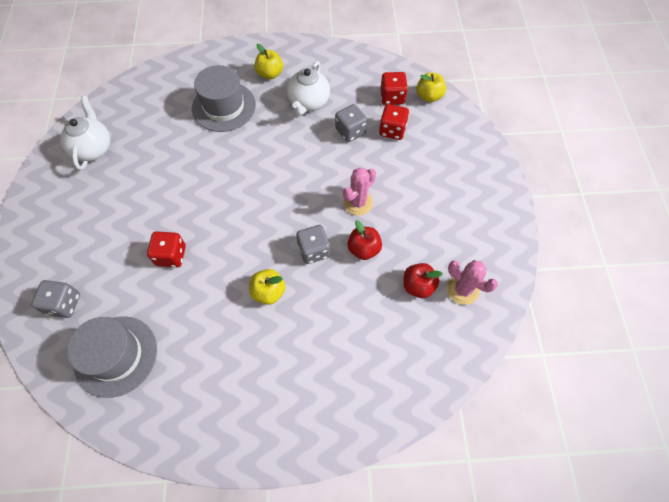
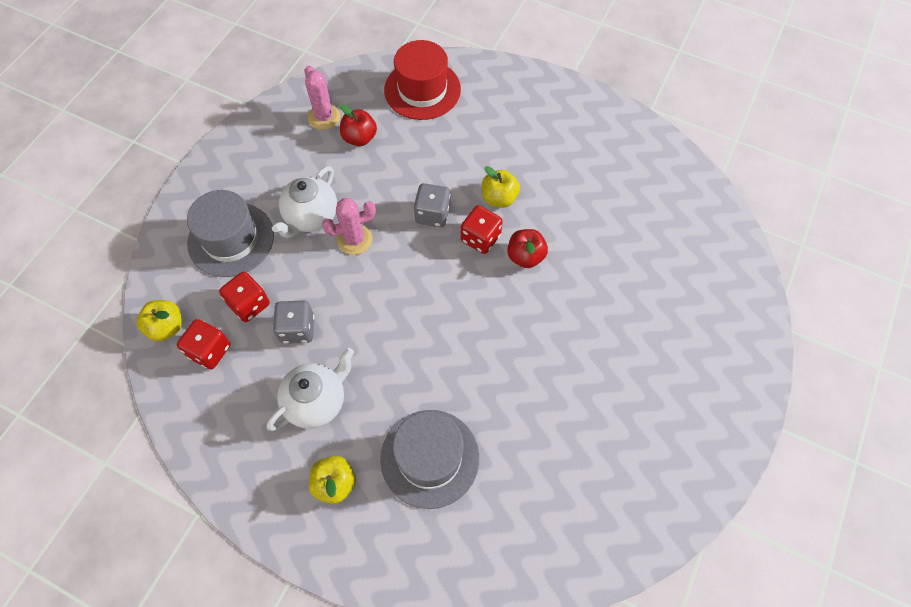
camera: 150 degrees left, 0 degrees up
(64, 304) = (710, 285): grey dice -> none
(93, 148) = (633, 482): white teapot -> white teapot (311, 217)
(116, 356) = (667, 212): grey hat -> grey hat (231, 239)
(171, 255) = (581, 281): red dice -> red dice (480, 238)
(363, 249) = (383, 192): red apple -> red apple (525, 256)
(402, 368) = (422, 90): none -> red hat

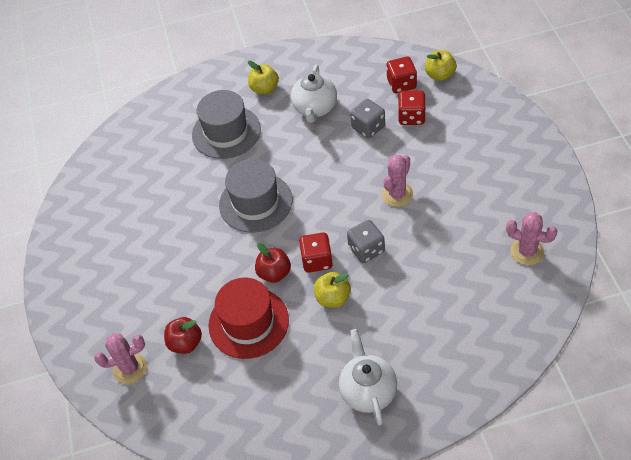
camera: 145 degrees right, 10 degrees down
(231, 239) = (471, 135): grey hat -> grey hat (255, 202)
(311, 217) = (442, 184): white teapot -> white teapot (368, 391)
(359, 138) = (481, 258): red apple -> red apple (185, 343)
(422, 90) = (487, 335): red hat -> red hat (248, 322)
(713, 273) = (130, 368): none -> pink cactus

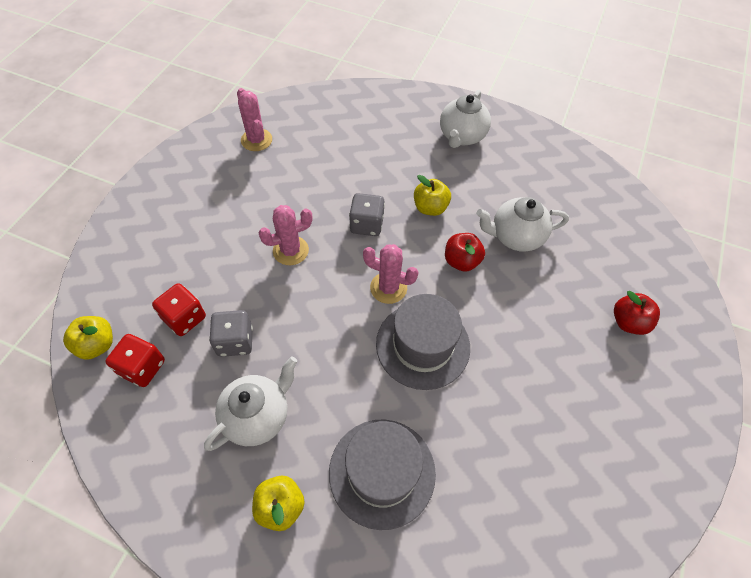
camera: 150 degrees left, 5 degrees up
(130, 368) = (645, 270): pink cactus -> pink cactus (388, 288)
(185, 343) = (582, 257): red apple -> red apple (628, 322)
(248, 322) = (515, 237): red hat -> white teapot
(317, 260) = (415, 245): red dice -> none

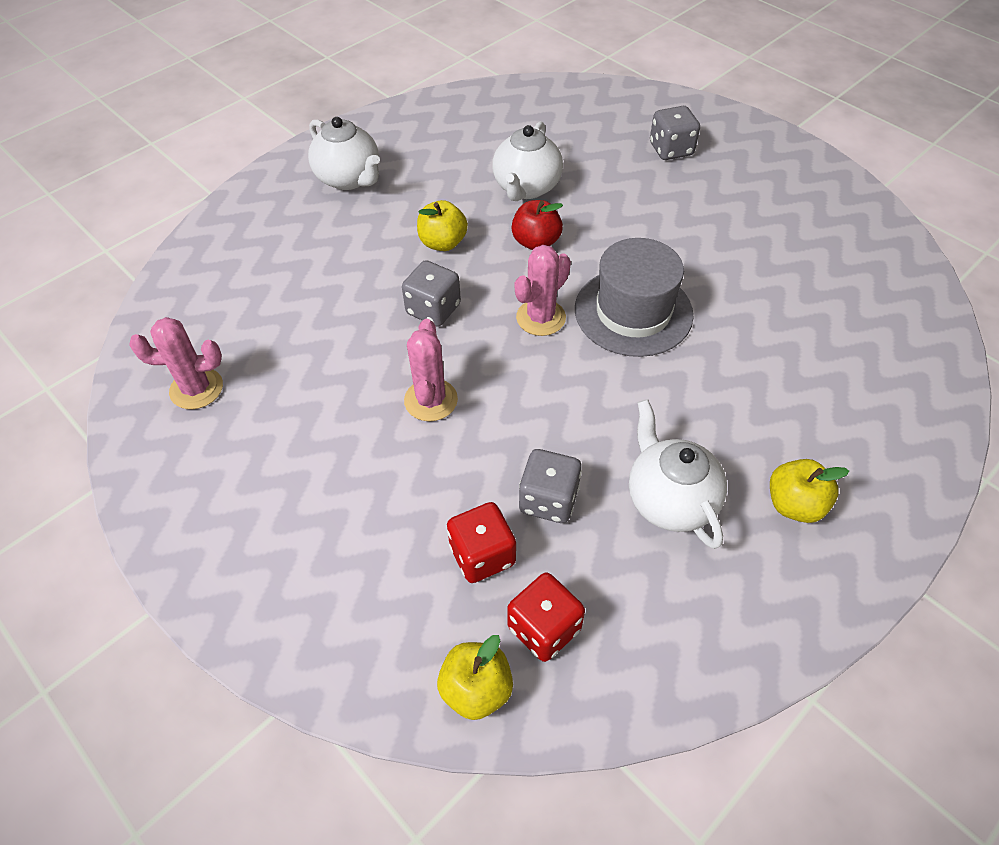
camera: 65 degrees left, 5 degrees down
(382, 472) = (777, 396): grey hat -> none
(628, 322) = (671, 149): red apple -> grey dice

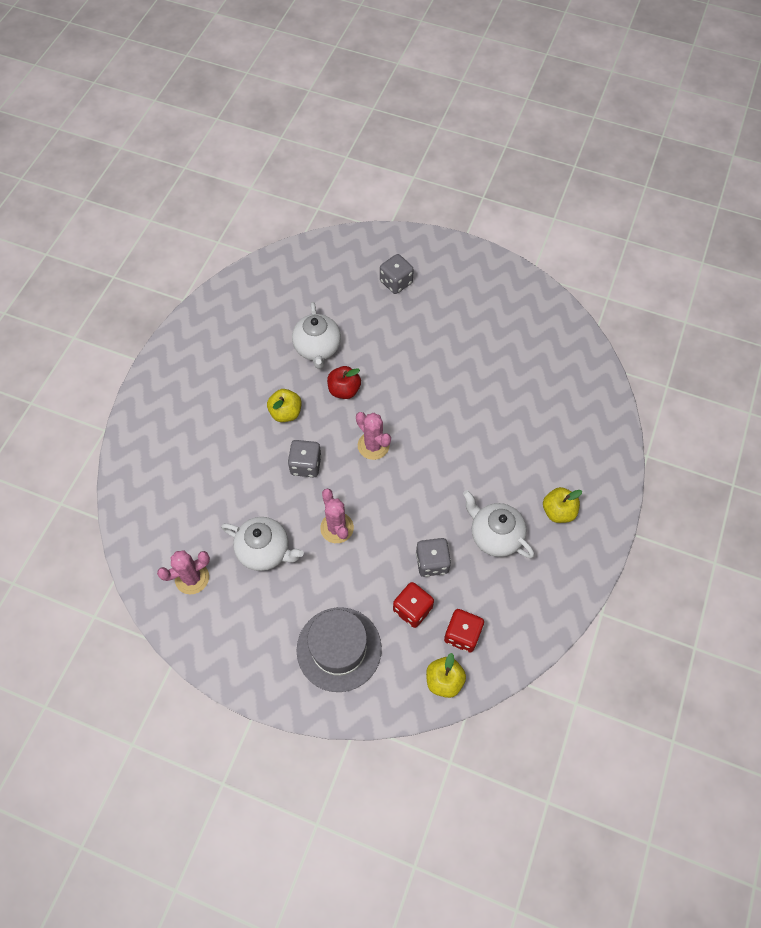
camera: 25 degrees left, 10 degrees up
(349, 179) = (195, 384): white teapot -> white teapot (265, 551)
(541, 318) = (373, 445): pink cactus -> pink cactus turned 60 degrees counterclockwise
(633, 312) = (425, 420): grey hat -> grey hat (339, 649)

